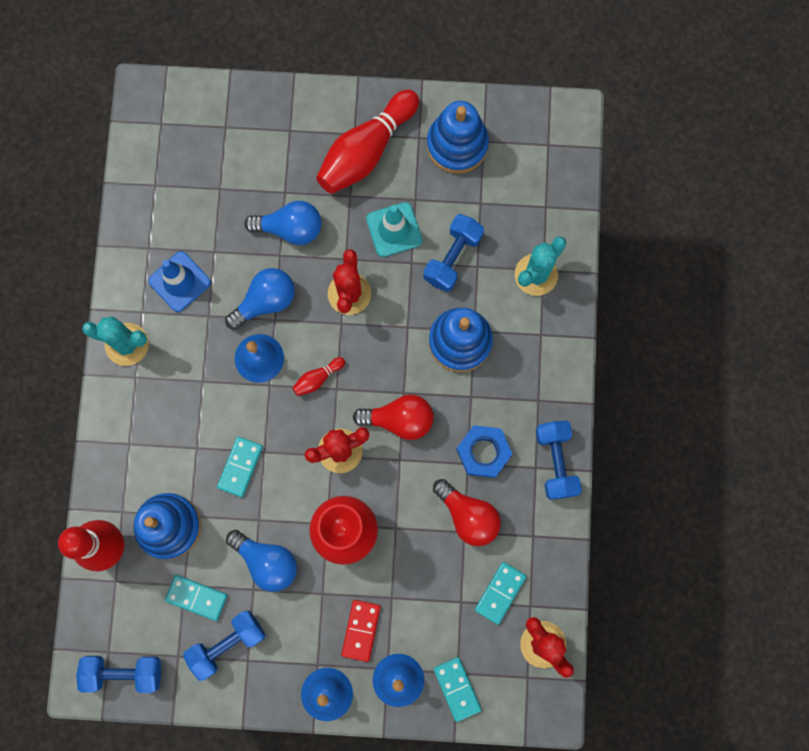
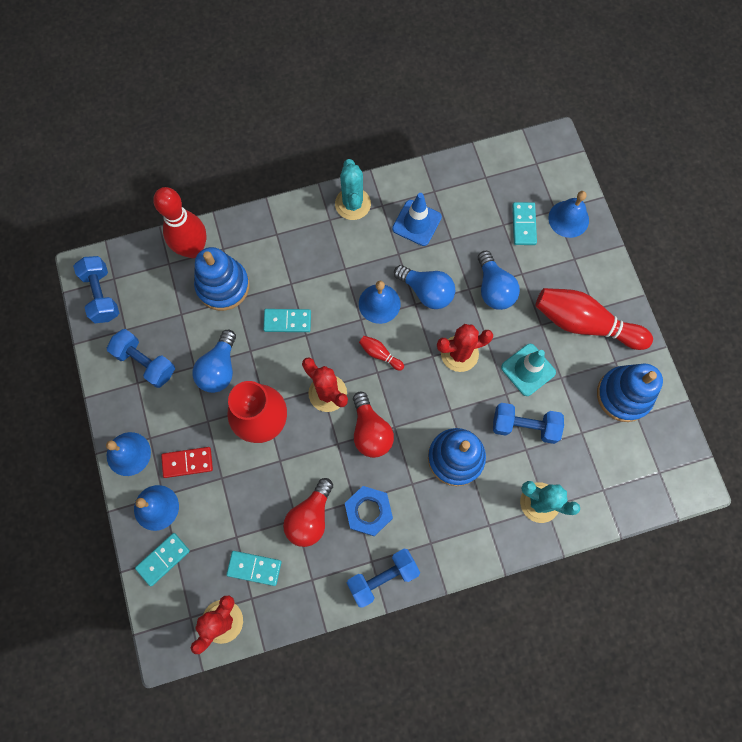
camera: 70 degrees right, 5 degrees down
(196, 597) = (174, 326): turquoise domino -> turquoise domino (523, 224)
(241, 117) = (568, 219): none -> blue bell

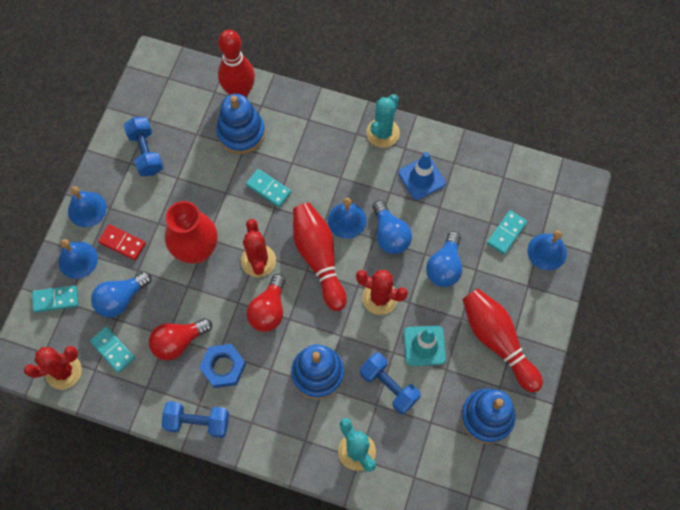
camera: 35 degrees right, 5 degrees down
(101, 295) = (151, 84): blue dumbbell -> none
(219, 369) = (194, 191): blue light bulb -> blue light bulb (121, 299)
(380, 354) = (318, 258): red bowling pin -> red bowling pin, size x2.36

